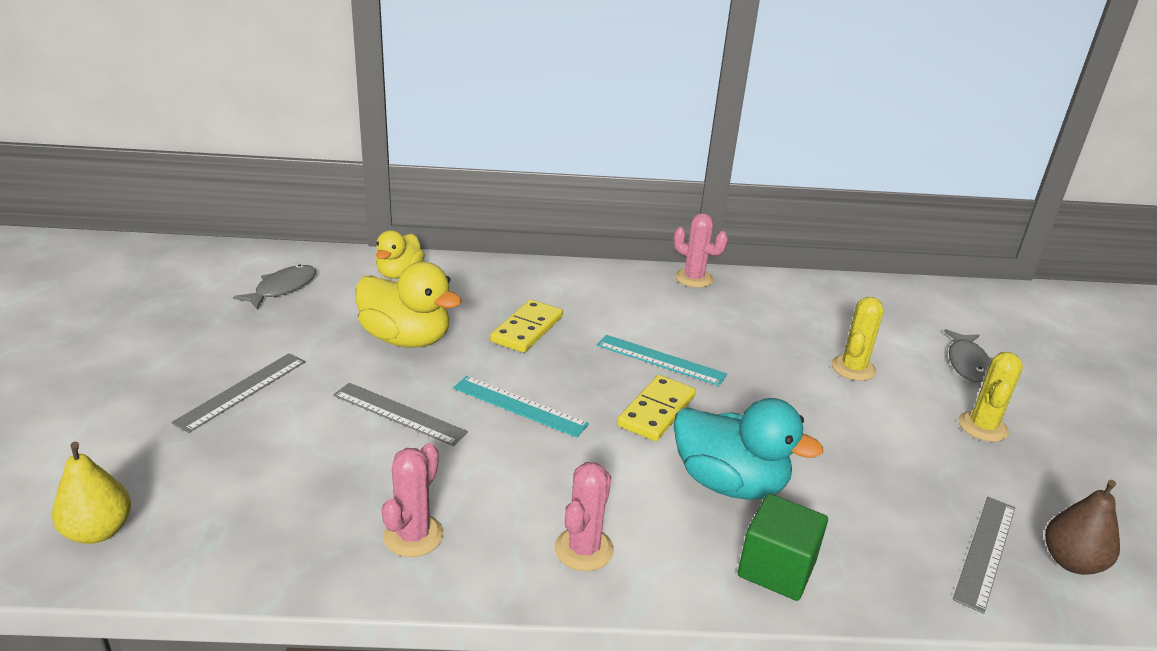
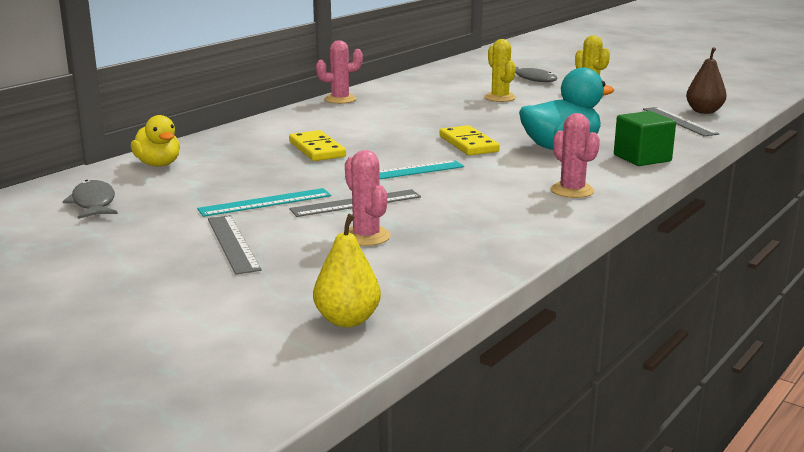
camera: 50 degrees left, 10 degrees down
(406, 339) = (261, 182): yellow duck -> none
(413, 535) = (500, 226): pink cactus -> pink cactus (366, 236)
(660, 360) = (417, 130): turquoise ruler -> turquoise ruler (265, 202)

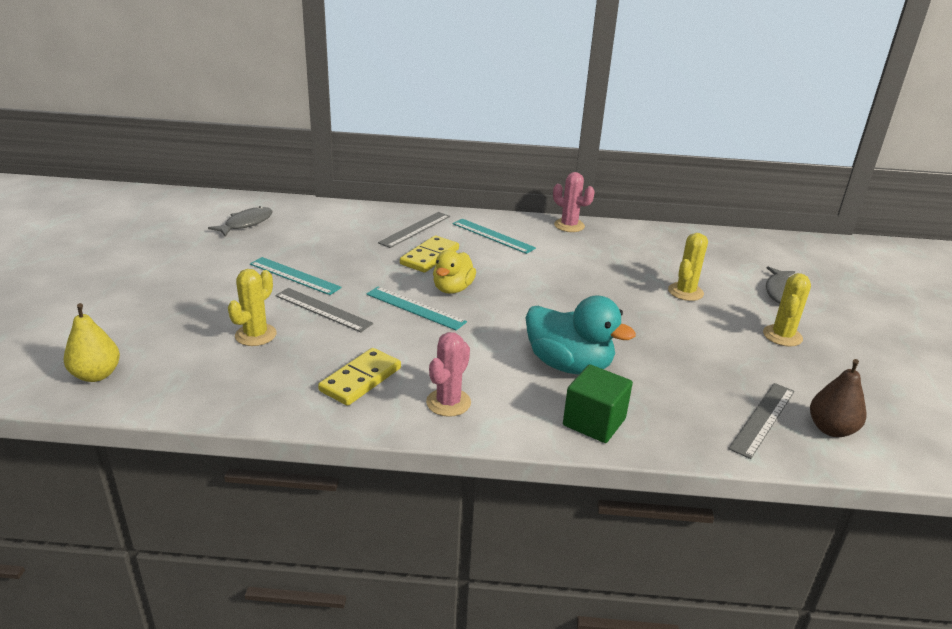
camera: 55 degrees right, 10 degrees up
(158, 164) = (336, 216): yellow duck -> yellow duck (452, 289)
(233, 243) = (208, 290): grey ruler -> grey ruler (415, 229)
(315, 123) = (493, 236): none -> turquoise ruler
(366, 236) = (255, 335): pink cactus -> yellow cactus
(468, 144) = (521, 315): yellow domino -> yellow domino (361, 379)

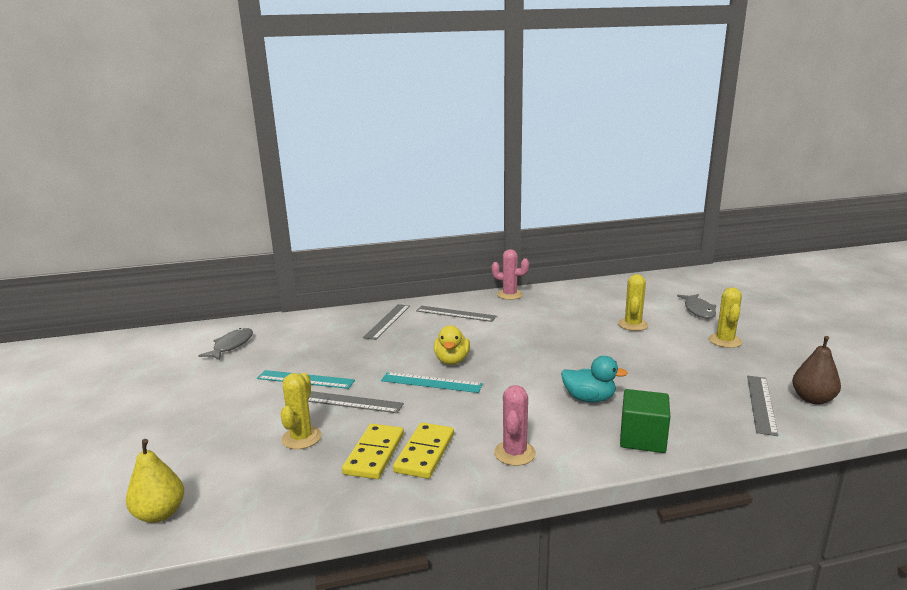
camera: 15 degrees left, 10 degrees down
(430, 257) = (415, 340): yellow domino -> yellow domino (374, 454)
(493, 236) = (455, 313): turquoise ruler -> grey ruler
(569, 365) = (589, 399): turquoise duck -> turquoise duck, size x0.65

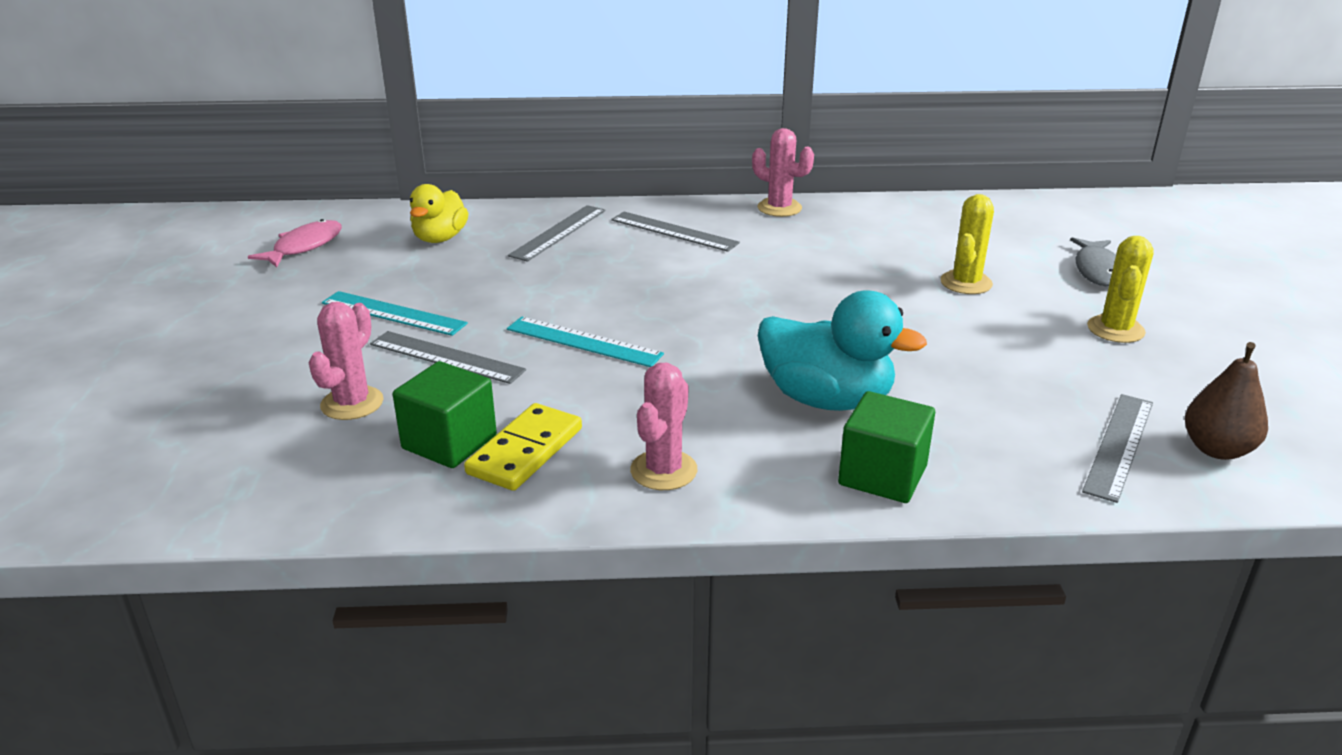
camera: 10 degrees right, 10 degrees up
(160, 514) = (115, 486): yellow pear -> none
(231, 346) = (304, 246): grey fish -> pink fish
(301, 438) = (352, 403): yellow cactus -> pink cactus
(374, 454) = (449, 442): yellow domino -> green cube
(452, 361) = (632, 310): yellow duck -> yellow duck (440, 238)
(589, 399) = (826, 399): turquoise duck -> turquoise duck, size x1.55

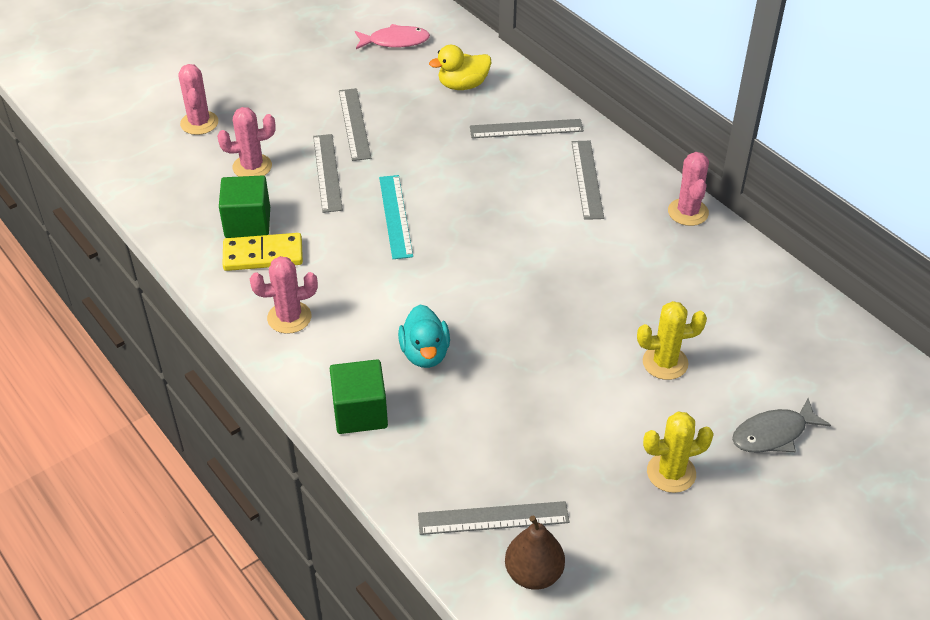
camera: 55 degrees right, 15 degrees up
(200, 413) = (199, 123): none -> pink cactus
(393, 313) = (354, 124): turquoise ruler -> grey ruler
(826, 399) = (425, 353): turquoise duck -> turquoise duck, size x0.65

